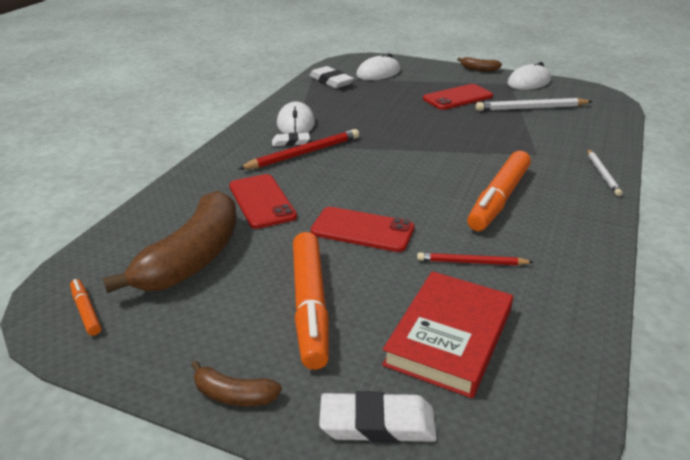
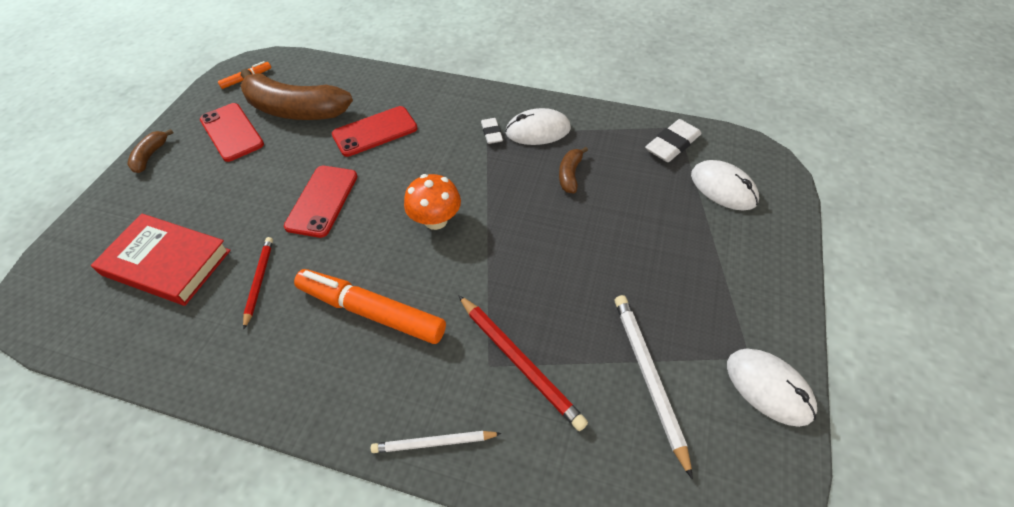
camera: 85 degrees right, 20 degrees up
(303, 153) = (467, 145): red pencil -> red pencil (519, 362)
(310, 306) = (225, 179): orange marker -> none
(377, 423) = (101, 224): white eraser -> none
(397, 170) = (435, 220): none -> orange mushroom
(457, 97) = (661, 280): red phone -> red phone (232, 132)
(478, 69) = (799, 313): brown banana -> brown banana (570, 175)

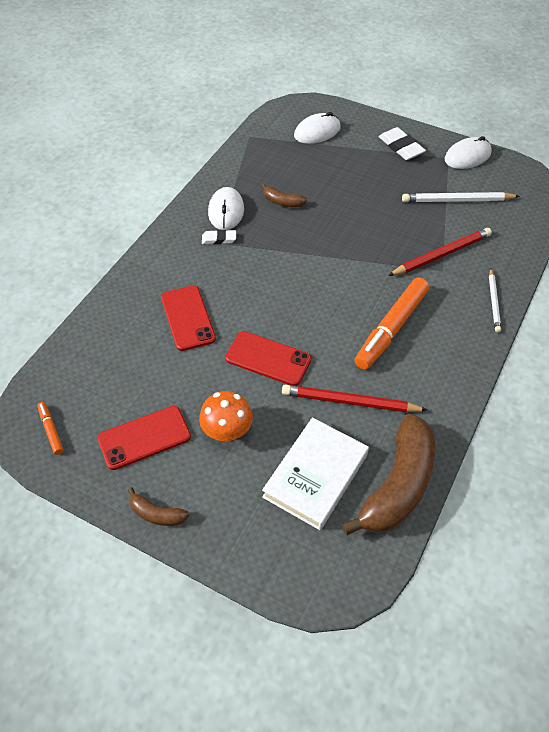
camera: 80 degrees left, 0 degrees up
(167, 262) = (315, 475): red book -> white book
(259, 281) = (350, 402): red pencil -> red pencil, size x1.58
(295, 110) = (129, 382): brown banana -> brown banana (398, 485)
(435, 220) = (310, 284): orange mushroom -> orange mushroom (227, 431)
(672, 144) = (267, 144): white eraser -> white eraser (401, 147)

